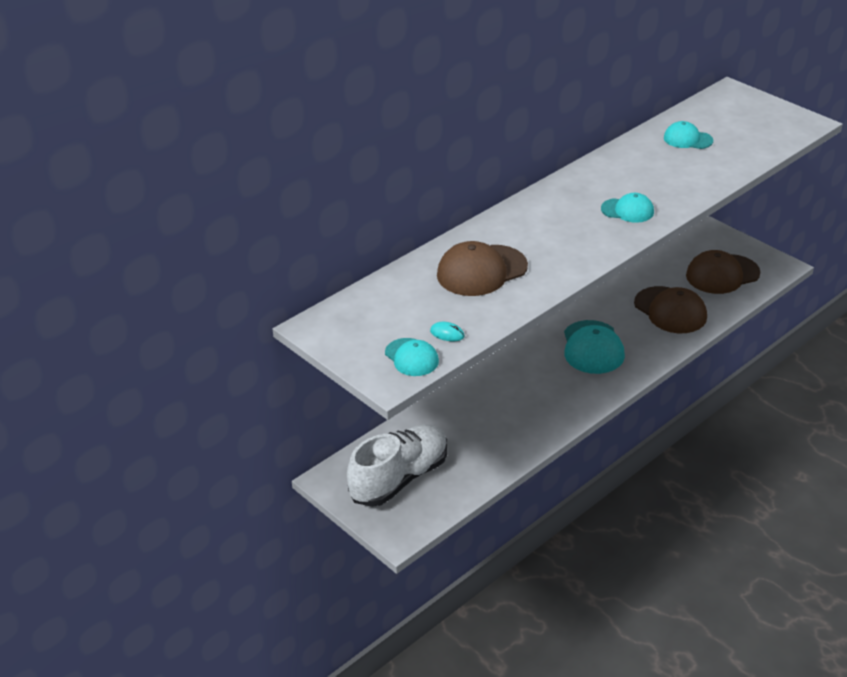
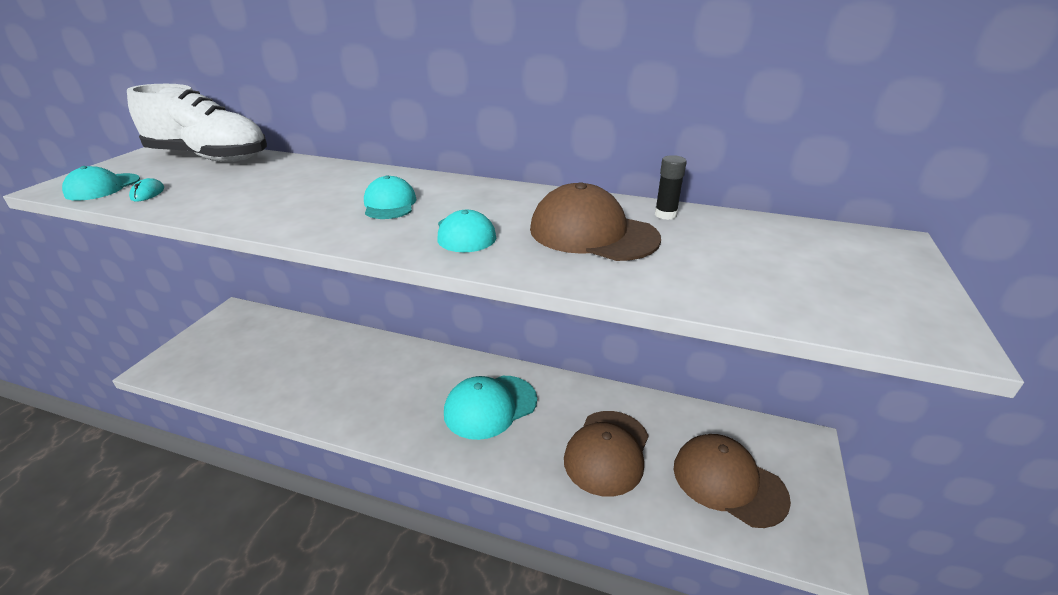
camera: 60 degrees right, 5 degrees down
(399, 478) = (237, 345): white shoe -> white shoe (210, 158)
(481, 271) = (281, 185): brown cap -> brown cap (593, 233)
(651, 139) = (665, 214): none -> black glue stick
(687, 139) = (701, 237): turquoise cap -> turquoise cap (390, 204)

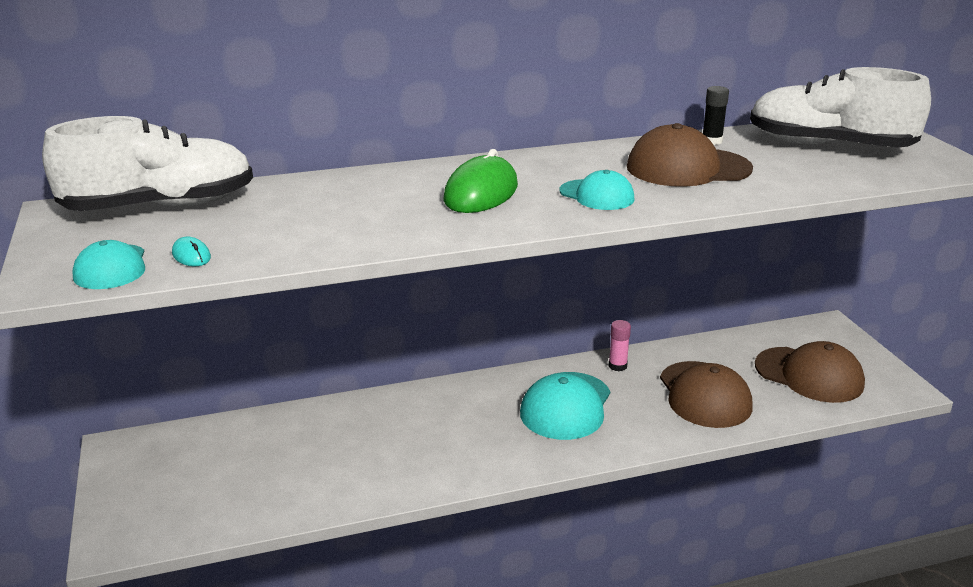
camera: 35 degrees left, 5 degrees down
(390, 204) = (481, 193): turquoise cap -> green mouse
(567, 391) = (617, 366): none -> pink glue stick
(728, 482) = (809, 375): brown cap -> brown cap turned 150 degrees counterclockwise
(789, 255) = (829, 146): none -> white shoe

